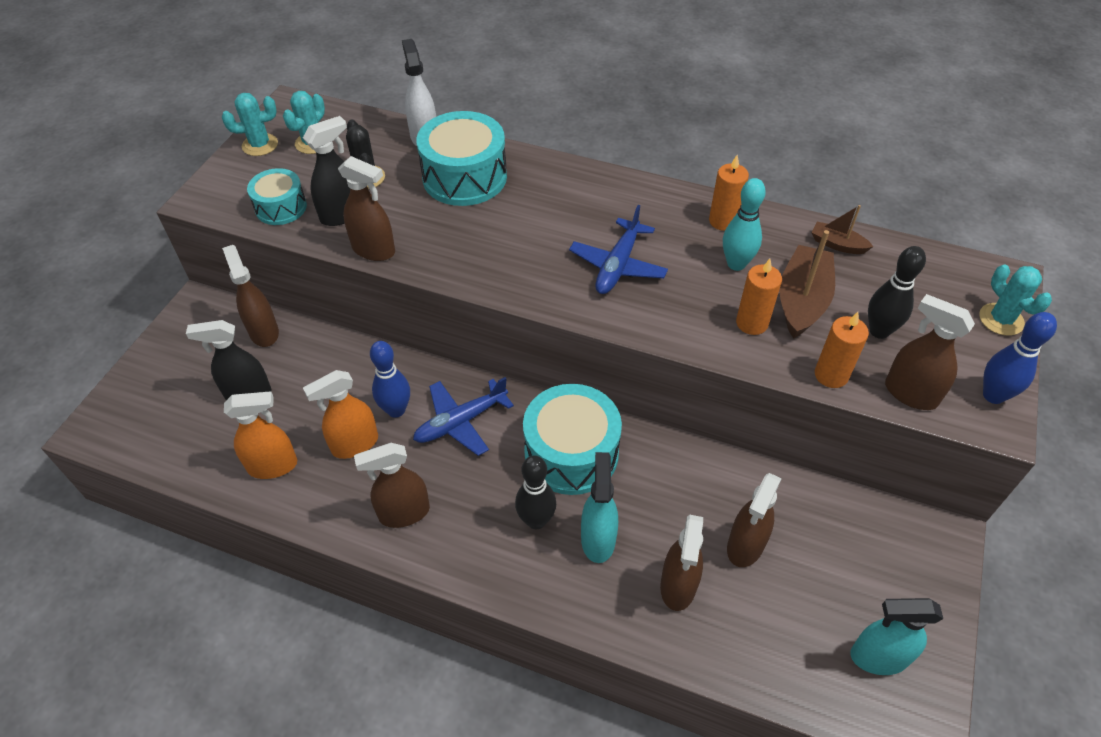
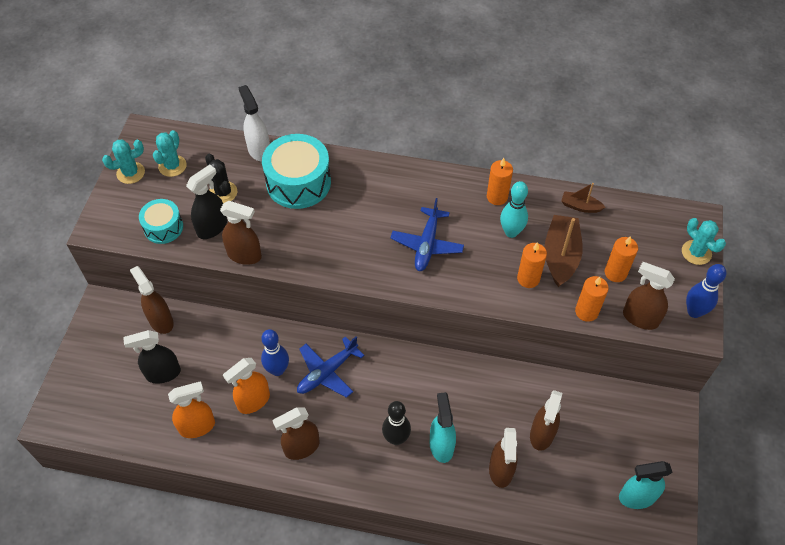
camera: 10 degrees left, 5 degrees up
(571, 453) = (411, 384): turquoise drum -> none
(879, 331) = (615, 273): black bowling pin -> orange candle

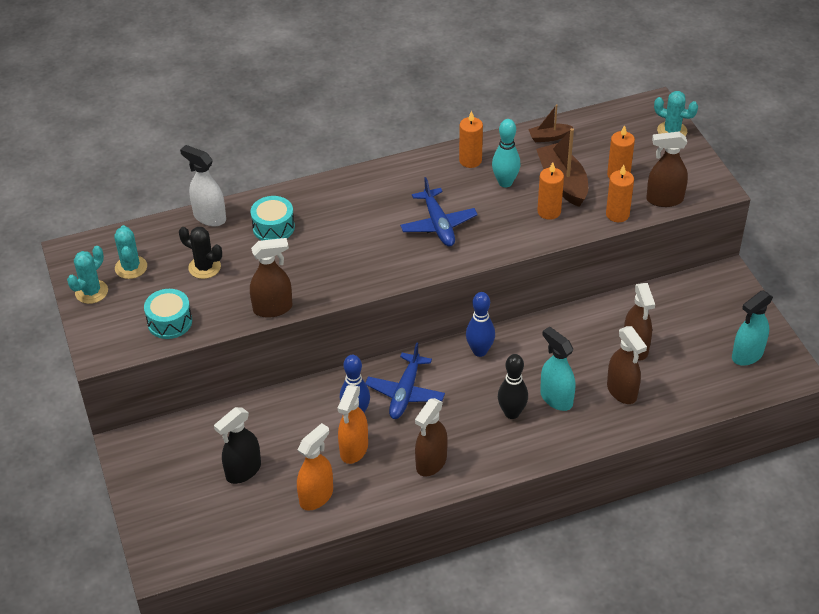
camera: 30 degrees left, 10 degrees down
(161, 321) = (202, 429): brown spray bottle -> none
(212, 227) = (220, 300): black spray bottle -> none
(298, 183) = (273, 227): turquoise drum -> turquoise drum, size x0.58
(694, 312) = (703, 175): blue bowling pin -> blue bowling pin (480, 351)

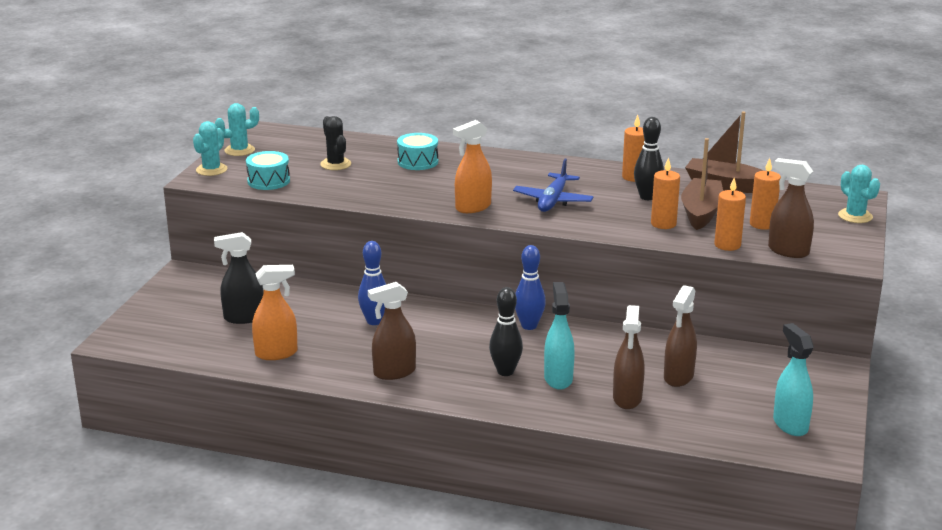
camera: 35 degrees right, 20 degrees down
(131, 267) = (284, 148): turquoise cactus -> turquoise cactus (211, 170)
(209, 217) = (378, 143): white spray bottle -> none
(273, 308) = (353, 199): brown spray bottle -> none
(354, 449) = (343, 340): orange spray bottle -> orange spray bottle (473, 207)
(405, 393) = (431, 325): blue plane -> none
(505, 182) = (647, 197): turquoise bowling pin -> black bowling pin
(549, 137) = (726, 185): brown boat -> brown boat, size x1.84
(747, 355) = (790, 424): turquoise spray bottle -> turquoise spray bottle turned 75 degrees clockwise

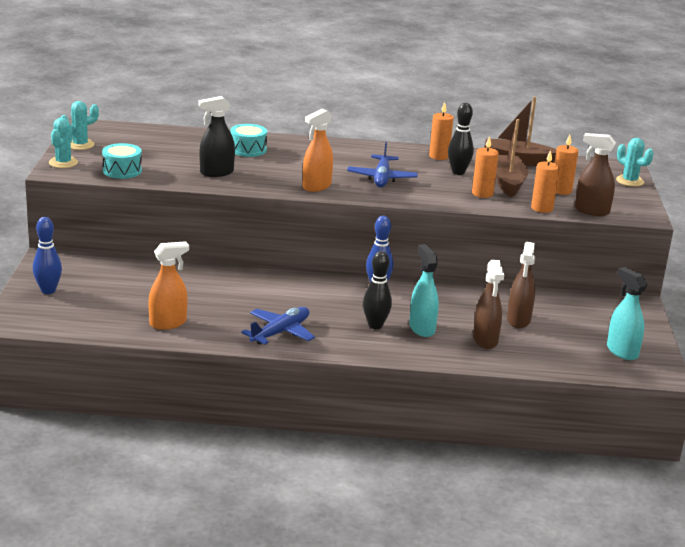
camera: 15 degrees left, 0 degrees up
(243, 318) = (123, 294): black spray bottle -> black spray bottle (216, 172)
(335, 164) = (175, 154): black cactus -> none
(374, 321) = (242, 290): blue bowling pin -> blue bowling pin (48, 290)
(394, 372) = (280, 332): brown spray bottle -> blue plane

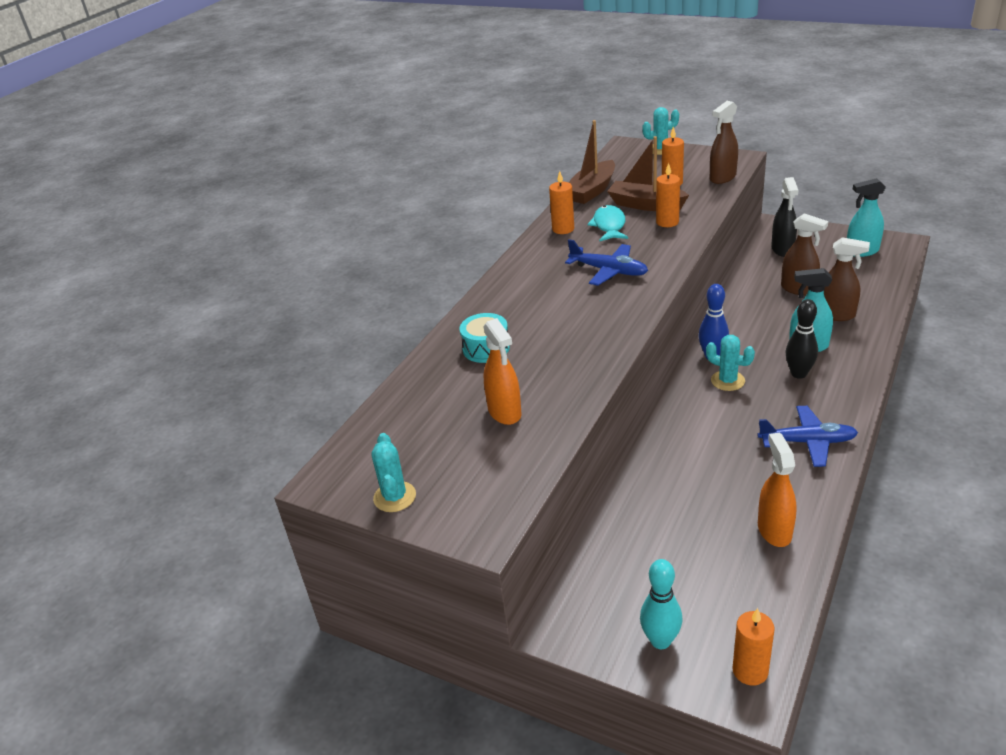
camera: 60 degrees left, 10 degrees up
(48, 290) = (660, 641): blue bowling pin -> turquoise bowling pin
(63, 163) = (455, 523): turquoise cactus -> turquoise cactus (727, 381)
(122, 171) = (510, 465): turquoise drum -> none
(216, 172) = (549, 383): black spray bottle -> black spray bottle (782, 249)
(280, 332) = (807, 442): blue plane -> blue plane turned 120 degrees clockwise
(316, 186) = (617, 316): orange spray bottle -> orange spray bottle (505, 412)
(458, 172) = (609, 225): black bowling pin -> turquoise fish
(542, 208) = (711, 199): orange candle -> orange candle (750, 671)

